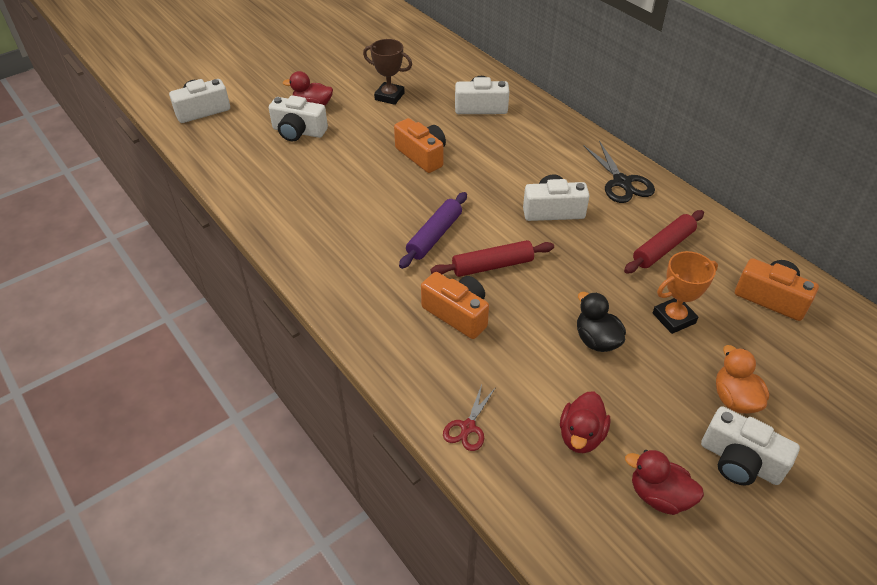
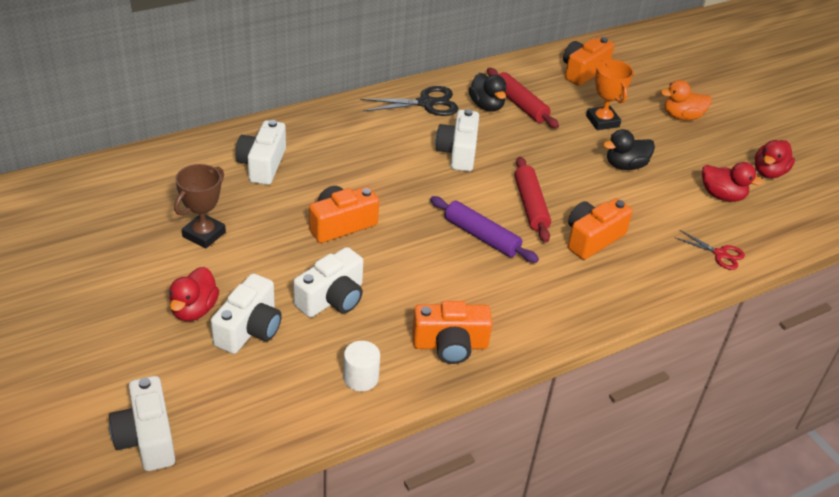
camera: 85 degrees left, 5 degrees down
(257, 187) = (361, 378): none -> white cylinder
(296, 229) = (450, 345): none -> orange camera
(644, 223) = (486, 106): none -> black duck
(740, 461) = (735, 130): white camera -> white camera (332, 298)

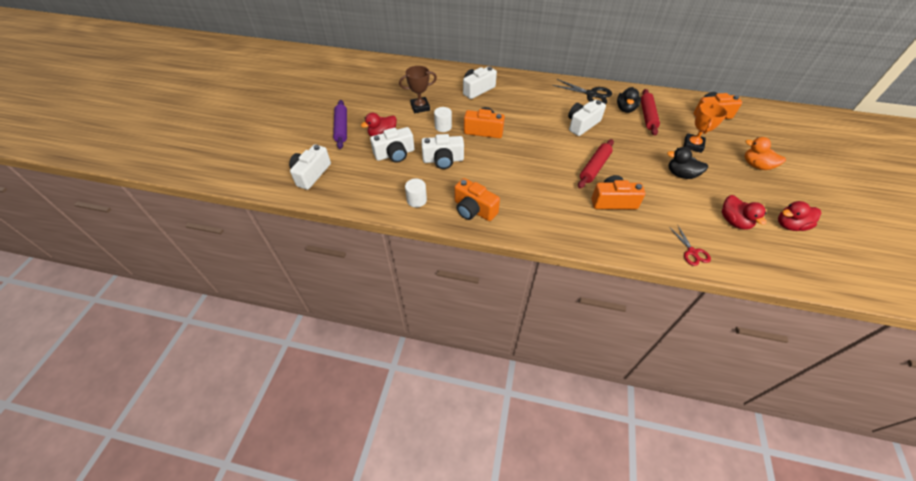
camera: 45 degrees right, 10 degrees up
(275, 248) = (443, 127): none -> white cylinder
(481, 236) = (548, 169): purple rolling pin -> purple rolling pin (341, 128)

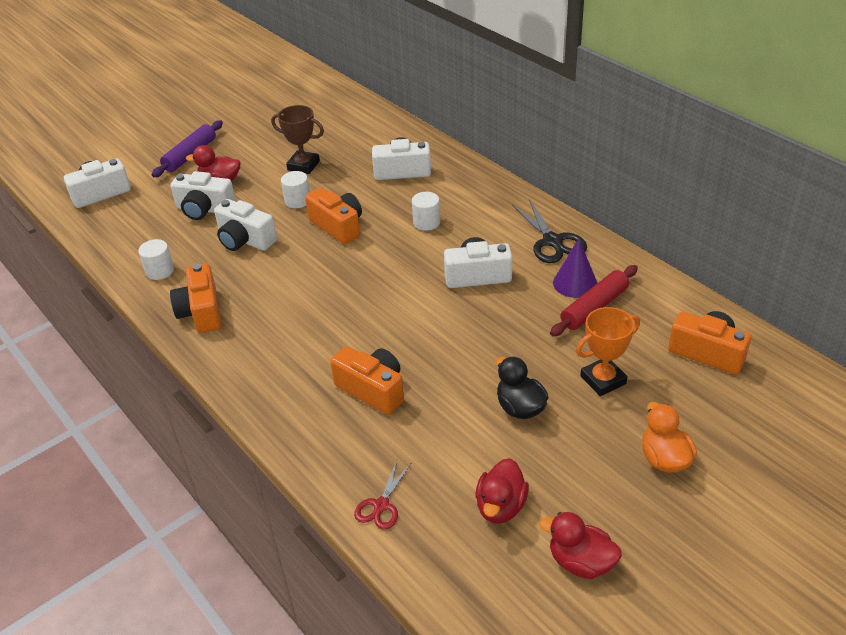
camera: 40 degrees right, 10 degrees down
(524, 110) = (426, 222): none -> white cylinder
(594, 167) = (411, 337): red rolling pin -> none
(625, 109) = (575, 283): black duck -> purple cone

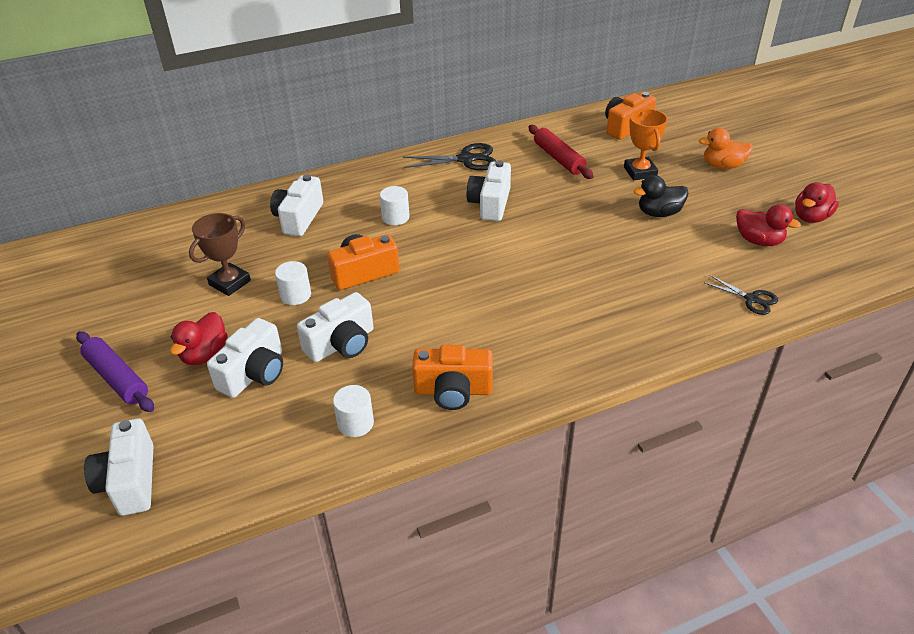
camera: 75 degrees left, 0 degrees up
(372, 390) = (616, 284): orange camera -> none
(381, 505) = (751, 299): red scissors -> black scissors
(575, 283) = (525, 160): purple cone -> none

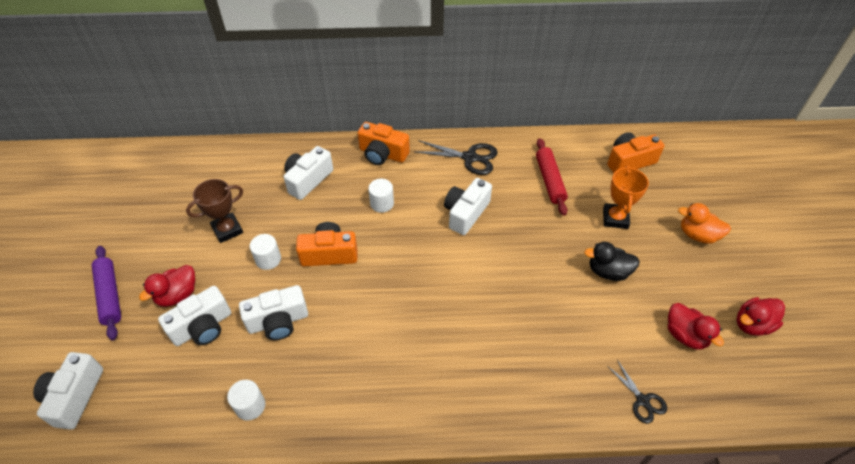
camera: 20 degrees right, 10 degrees up
(453, 390) = (338, 402): orange camera -> orange camera (382, 154)

